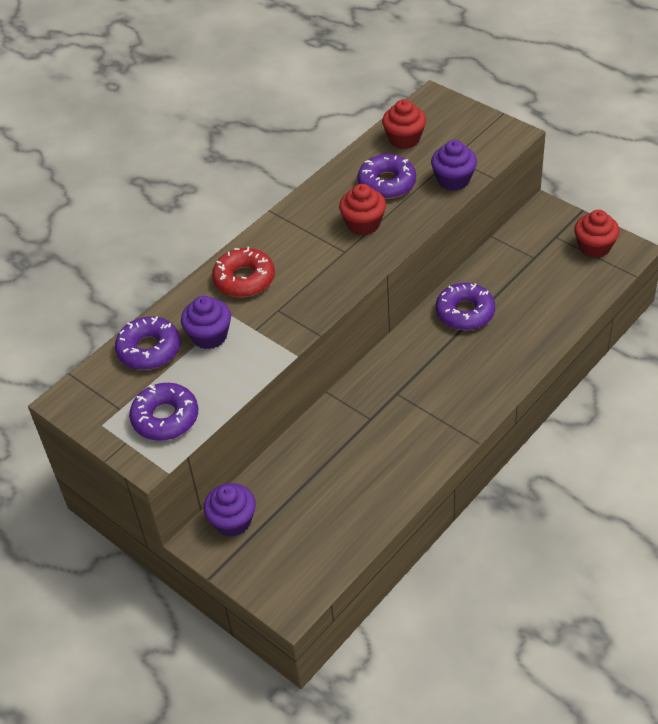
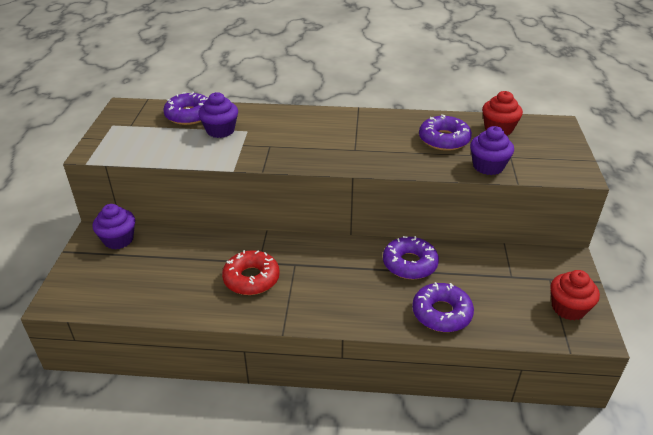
camera: 50 degrees right, 10 degrees down
(165, 418) = (133, 143): purple donut -> purple donut (441, 313)
(244, 279) = (284, 123): red donut -> red donut (251, 278)
(363, 224) = (391, 146): red cupcake -> none

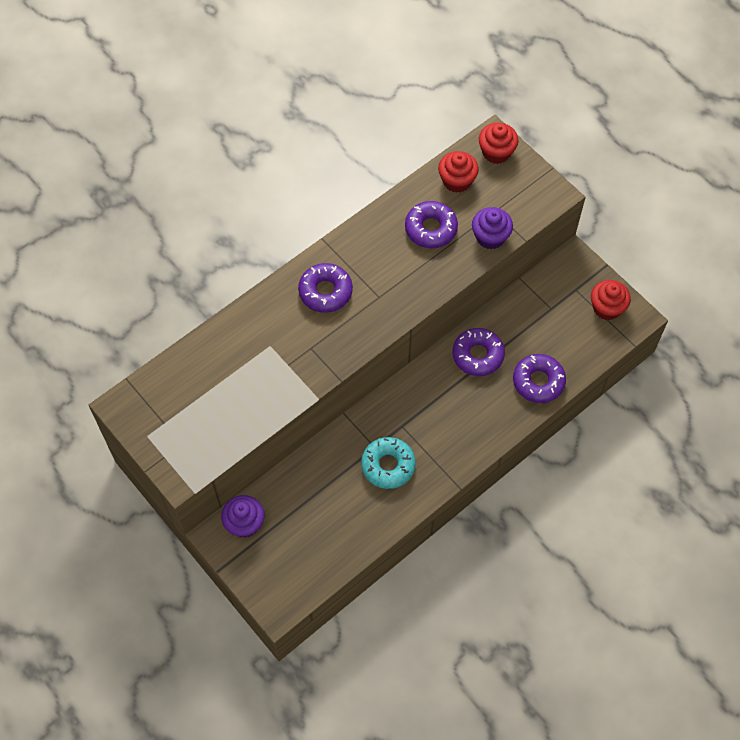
camera: 45 degrees left, 25 degrees up
(189, 115) = (196, 368): purple donut -> purple donut (325, 292)
(220, 130) = (248, 364): purple cupcake -> none
(251, 278) = (388, 465): red donut -> turquoise donut
(551, 131) = (496, 152): none -> red cupcake

